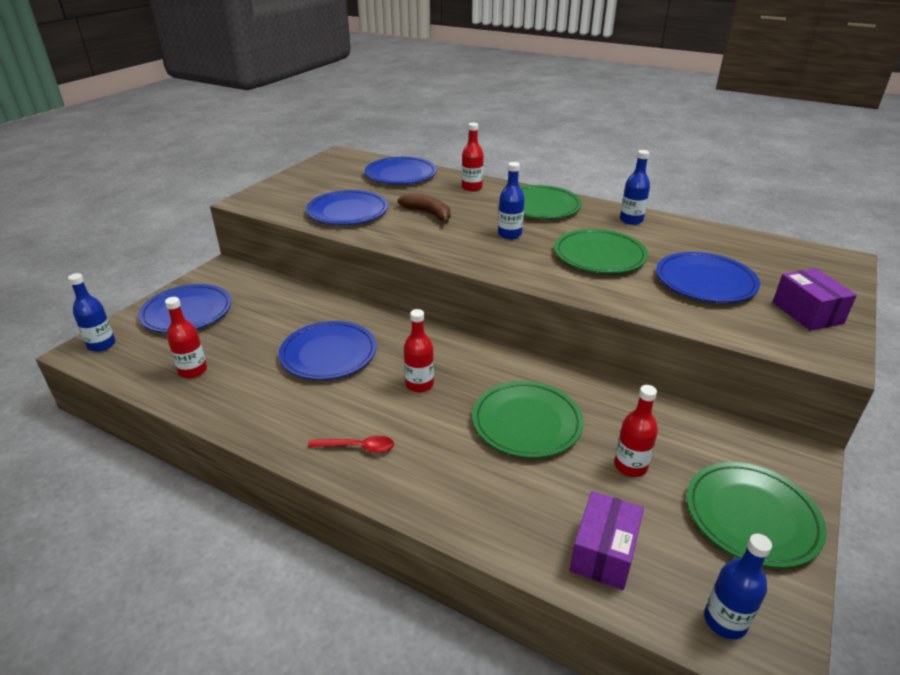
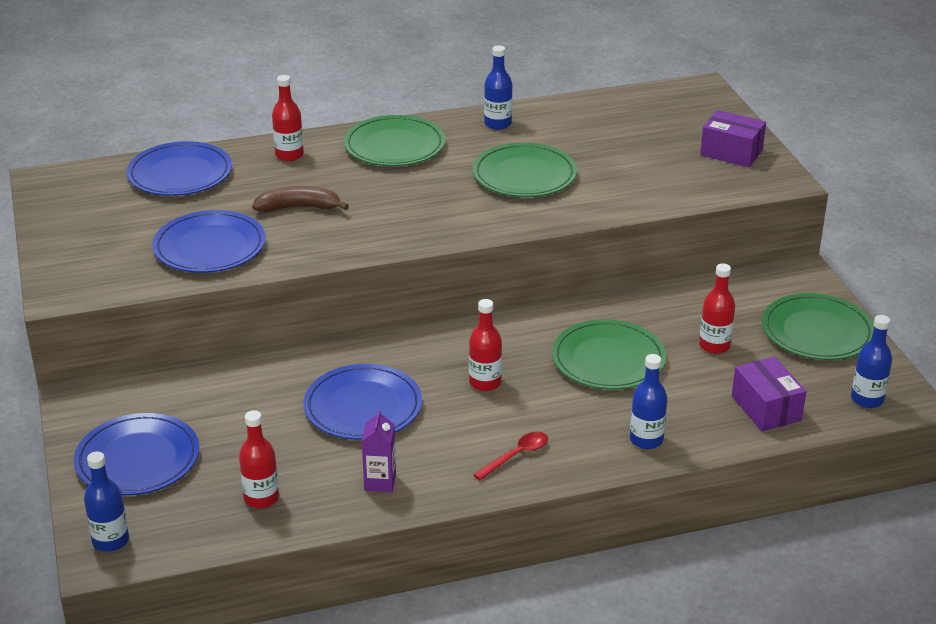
camera: 45 degrees left, 0 degrees up
(258, 405) = (380, 482): none -> purple carton
(509, 234) = (416, 192): blue bottle -> blue bottle (646, 440)
(705, 281) = (634, 160): blue plate -> none

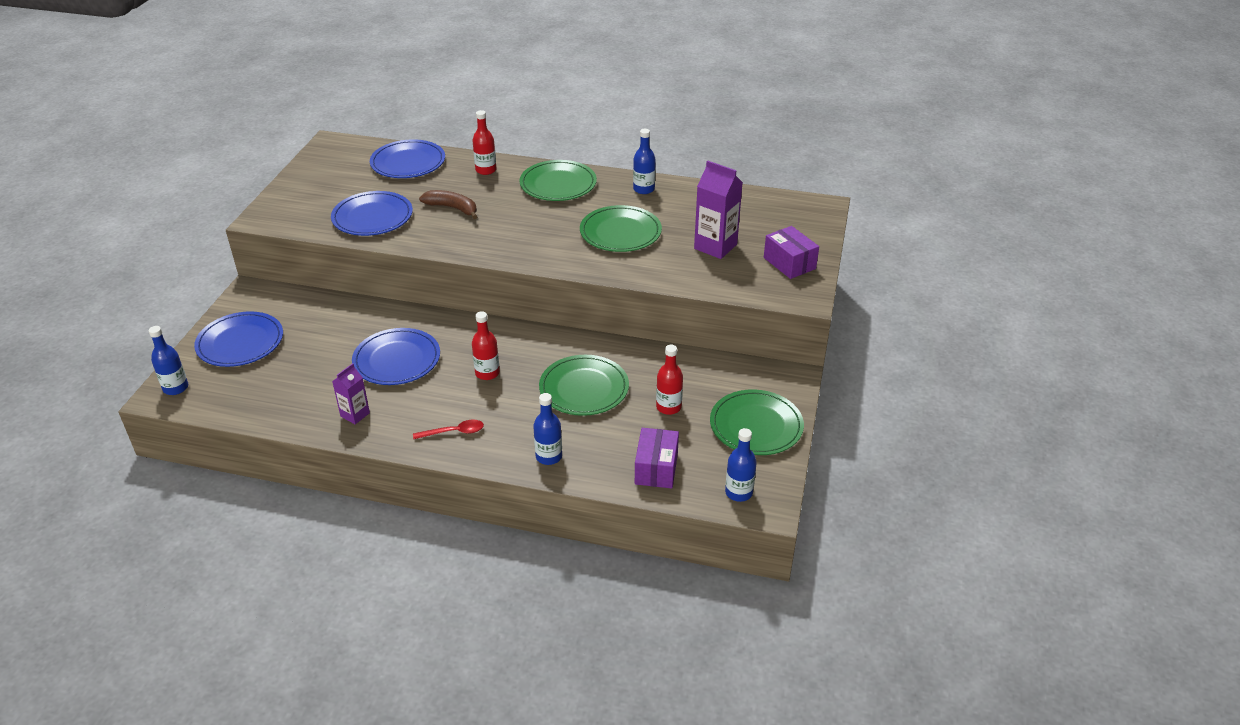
camera: 30 degrees right, 5 degrees up
(261, 498) = (279, 396): red bottle -> none
(640, 159) = (715, 246): none -> purple carton

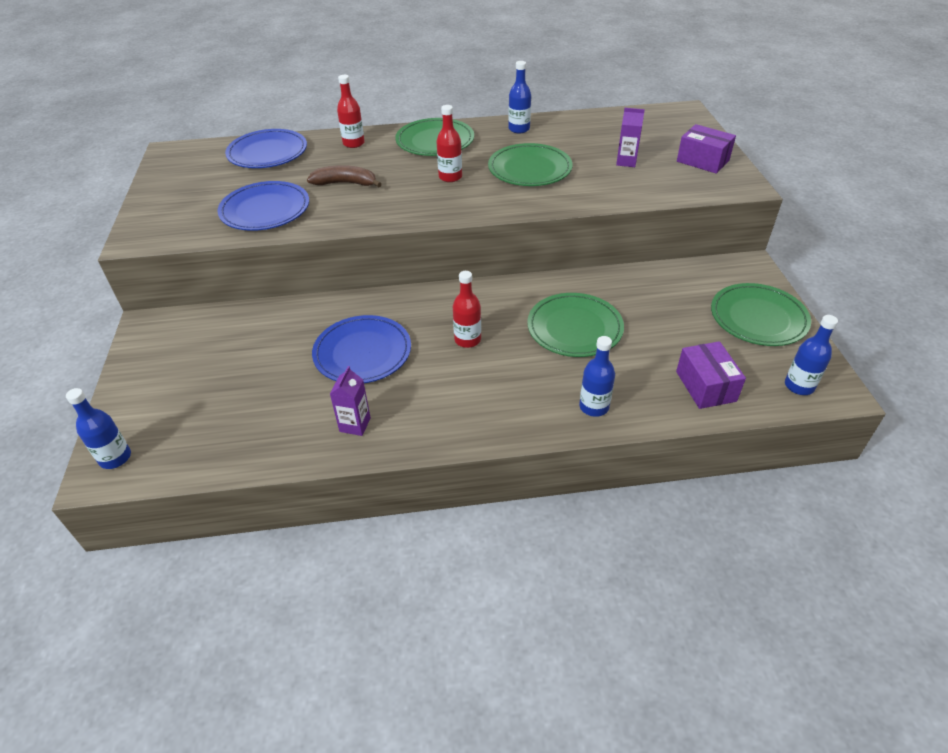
camera: 20 degrees left, 5 degrees up
(240, 343) = (168, 383): blue plate -> none
(454, 432) = (477, 411): red spoon -> none
(668, 407) = (667, 323): red bottle -> red bottle (450, 177)
(715, 246) = (626, 162): purple carton -> purple carton, size x0.59

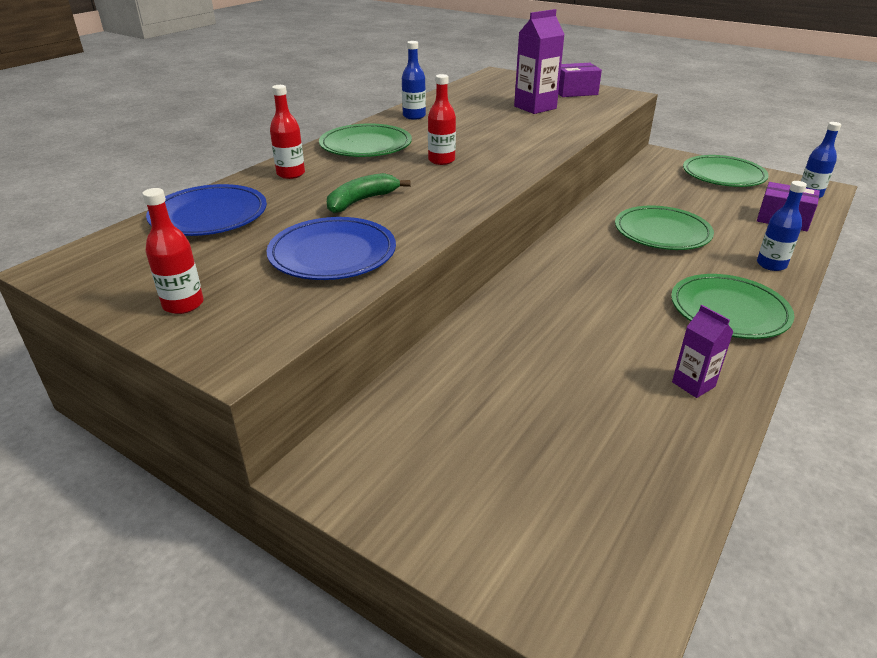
camera: 50 degrees left, 10 degrees down
(115, 458) = (590, 608): blue bottle -> none
(345, 183) = (361, 201): brown banana -> green banana
(362, 353) = (579, 337): blue plate -> none
(467, 340) = (623, 279): red bottle -> red bottle (183, 304)
(529, 169) = (486, 134): green plate -> green plate (729, 310)
(626, 162) = (535, 107): purple carton -> purple carton, size x1.69

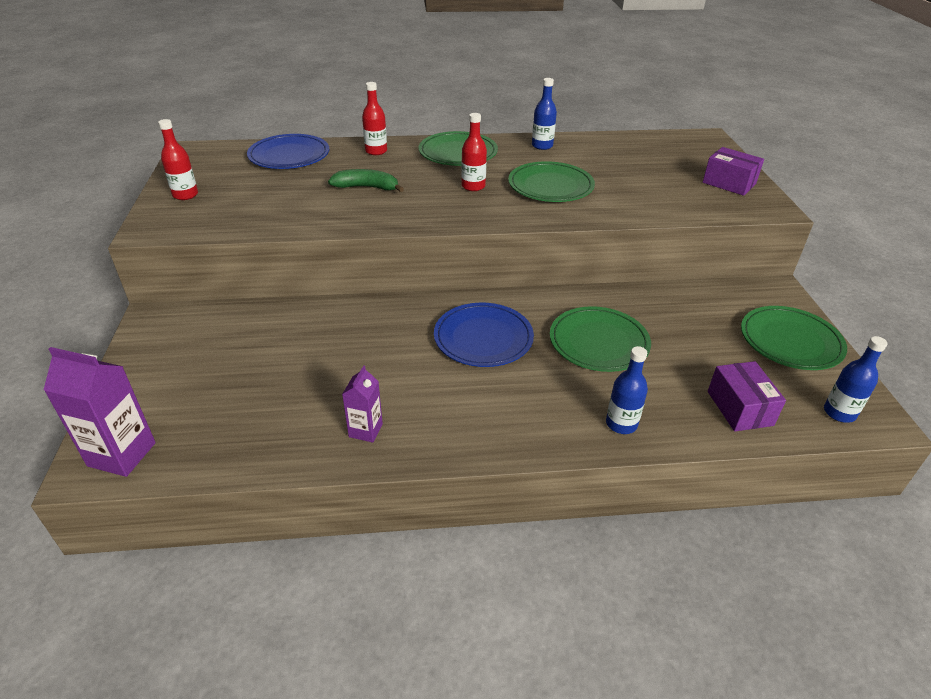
camera: 50 degrees right, 5 degrees up
(332, 254) = (284, 208): blue plate -> blue plate (483, 338)
(535, 107) = (651, 180): purple carton -> purple carton (122, 454)
(729, 310) = (500, 419): green plate -> green plate (550, 186)

